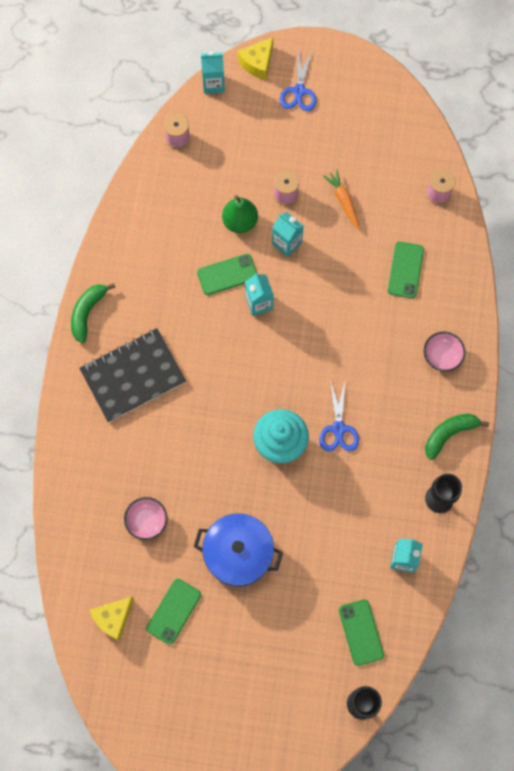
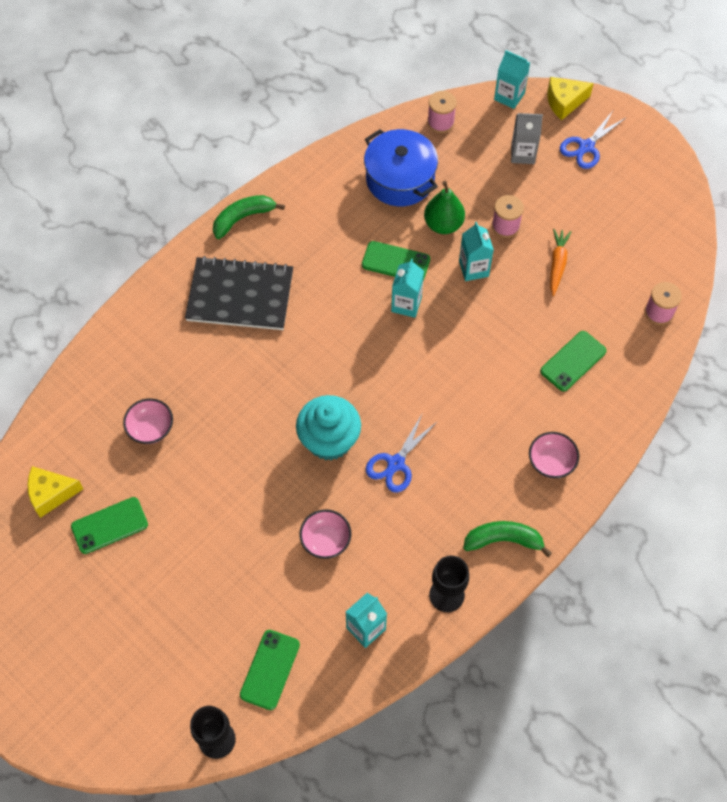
camera: 35 degrees right, 10 degrees down
(238, 553) = (211, 514): blue pot -> blue pot (400, 179)
(257, 126) = (523, 154): none -> grey carton
(331, 517) = (325, 540): none -> pink bowl

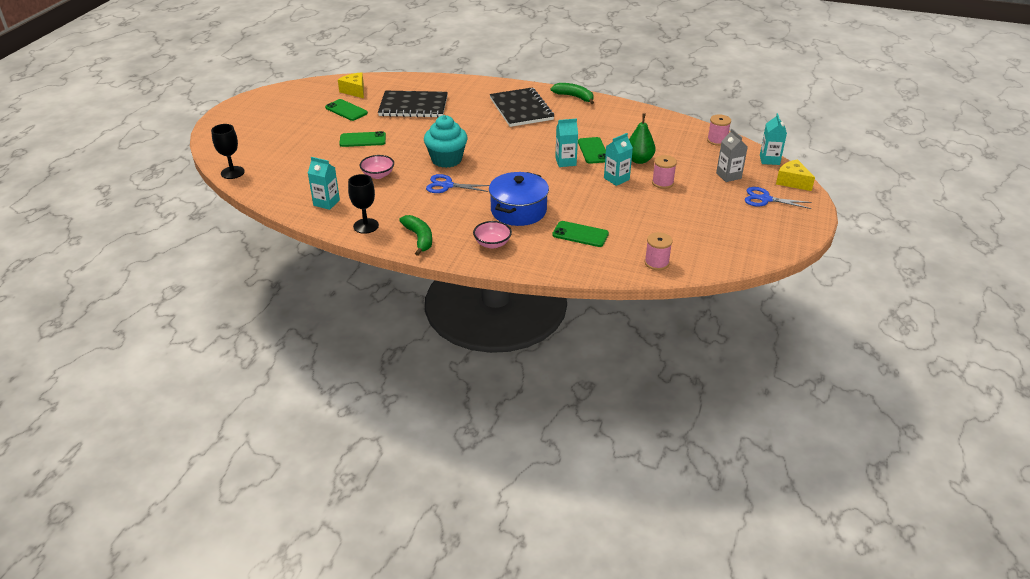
camera: 65 degrees right, 25 degrees down
(151, 428) = (413, 106): pink bowl -> black notebook
(270, 669) = (283, 178): green phone -> green phone (362, 140)
(400, 179) = (657, 137): blue pot -> blue pot (518, 211)
(557, 264) = (653, 210): orange carrot -> none

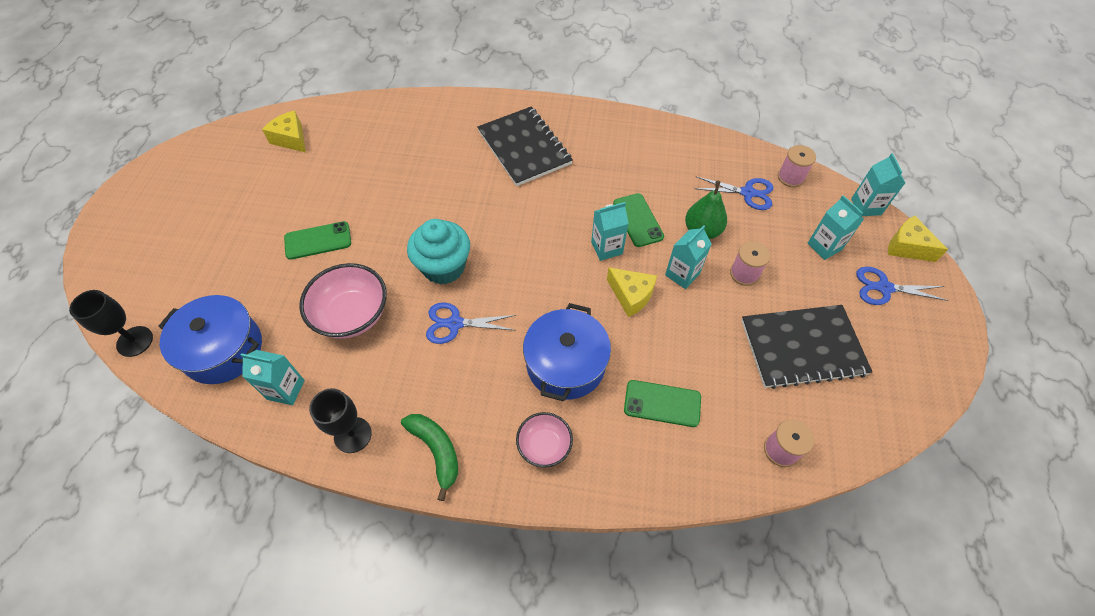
camera: 10 degrees left, 20 degrees up
(289, 182) = (223, 349): none -> blue pot
(346, 110) = (285, 181): green phone -> none
(378, 175) = (352, 315): pink bowl -> pink bowl, size x1.68
(413, 106) = (377, 160): black notebook -> black notebook (802, 347)
(574, 97) = (588, 115): green banana -> none
(575, 185) = (631, 295): none -> yellow cheese
(681, 145) = (747, 193): none -> blue scissors
(728, 176) = (824, 246): grey carton -> turquoise carton

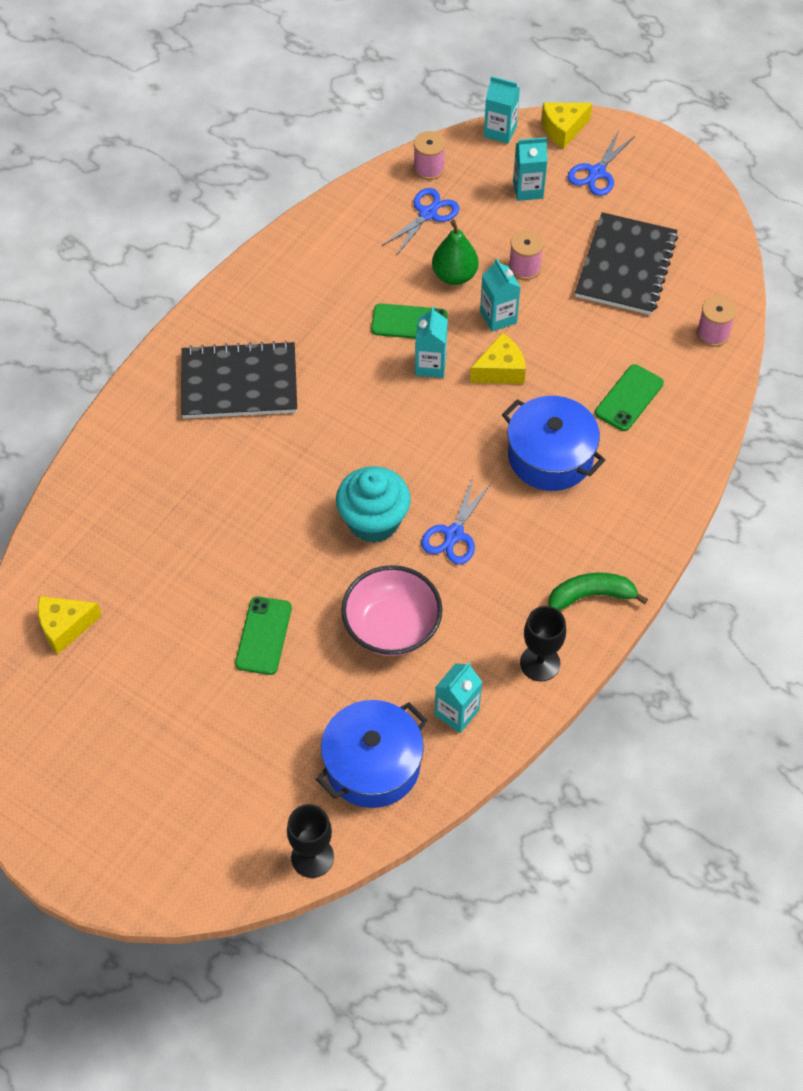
camera: 65 degrees left, 0 degrees up
(544, 446) = (627, 506): pink bowl -> none

